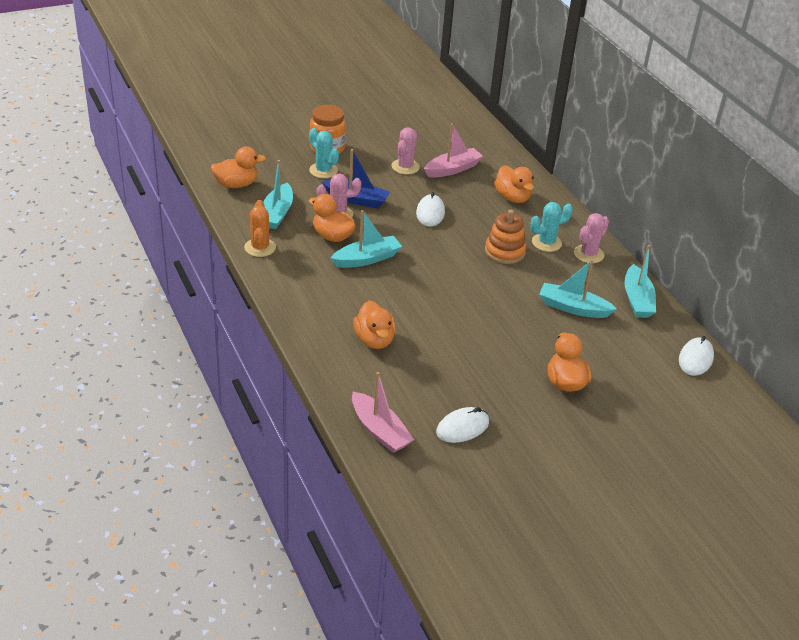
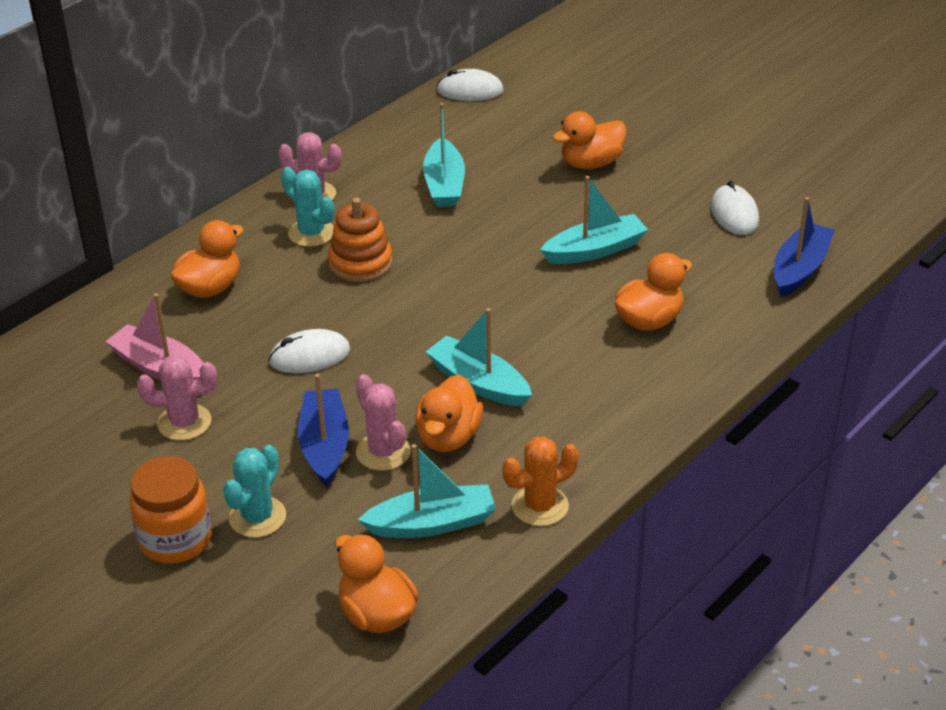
camera: 110 degrees left, 0 degrees up
(380, 430) = (799, 269): pink boat -> blue boat
(462, 427) = (734, 214): white mouse -> white mouse turned 45 degrees clockwise
(637, 300) = (388, 143): turquoise boat -> turquoise boat (595, 250)

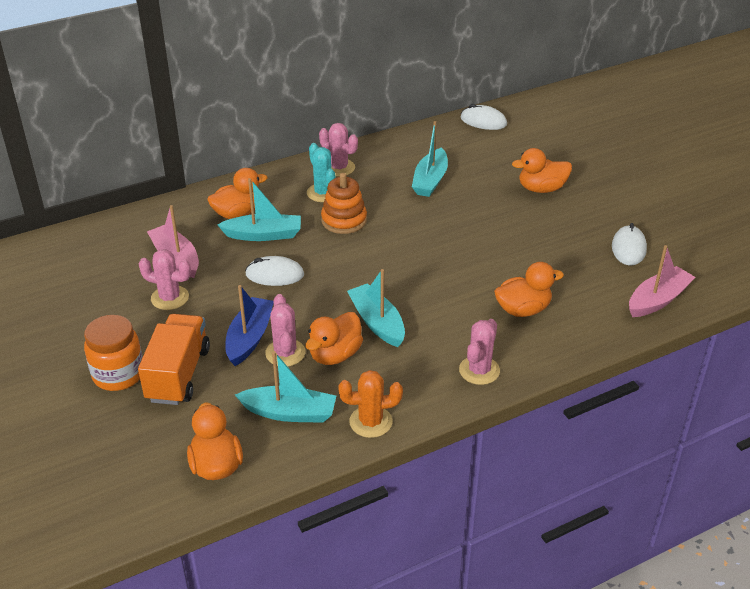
camera: 20 degrees right, 0 degrees up
(257, 517) = (178, 374): turquoise cactus -> orange truck
(595, 250) = (511, 250): turquoise boat -> turquoise boat (263, 235)
(636, 408) = (479, 370): none -> pink cactus
(799, 269) = (657, 300): blue boat -> pink boat

